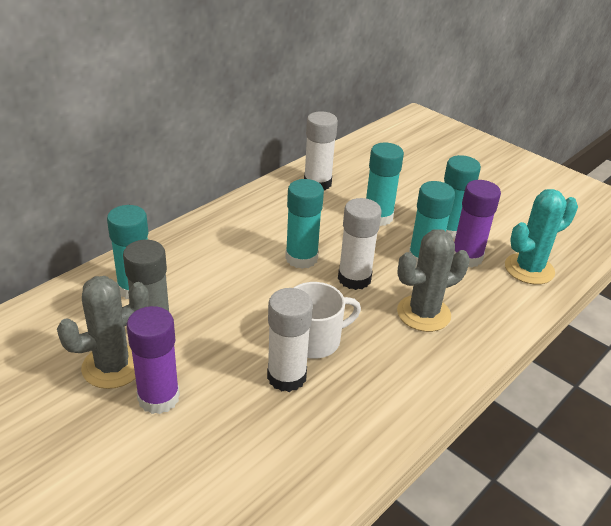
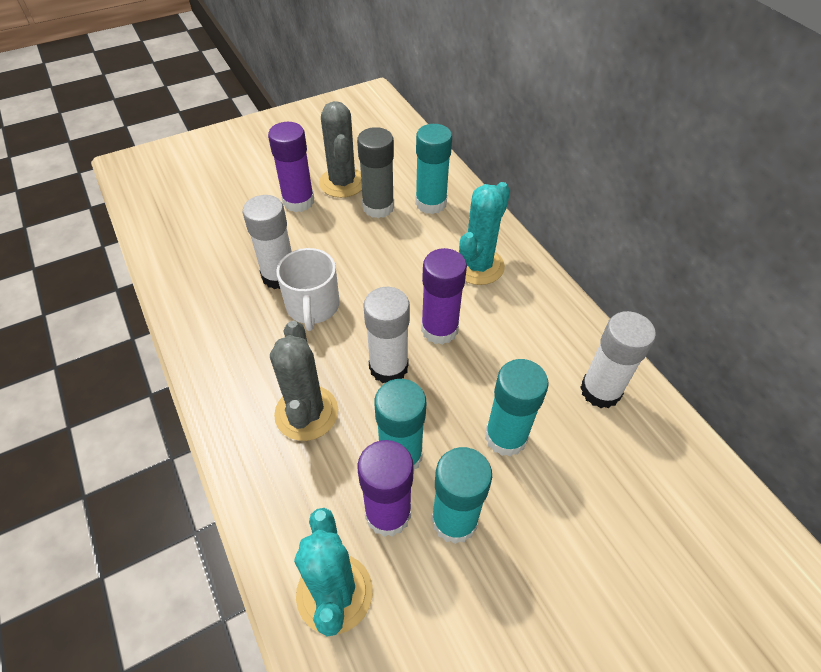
camera: 110 degrees right, 15 degrees up
(218, 247) = (478, 266): none -> turquoise cactus
(301, 258) = (439, 329): turquoise glue stick -> purple glue stick

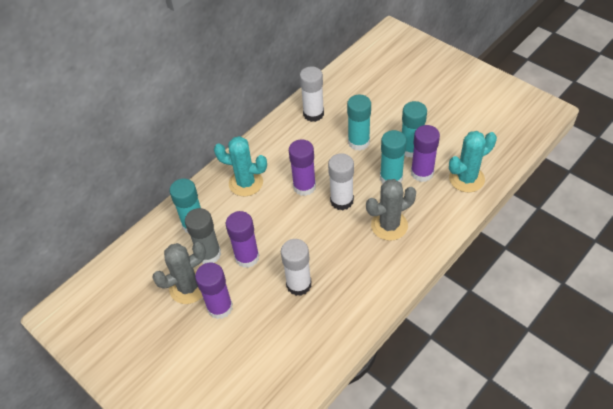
camera: 105 degrees left, 0 degrees up
(312, 306) = (315, 254): white mug -> none
(352, 239) = (247, 257): none -> purple glue stick

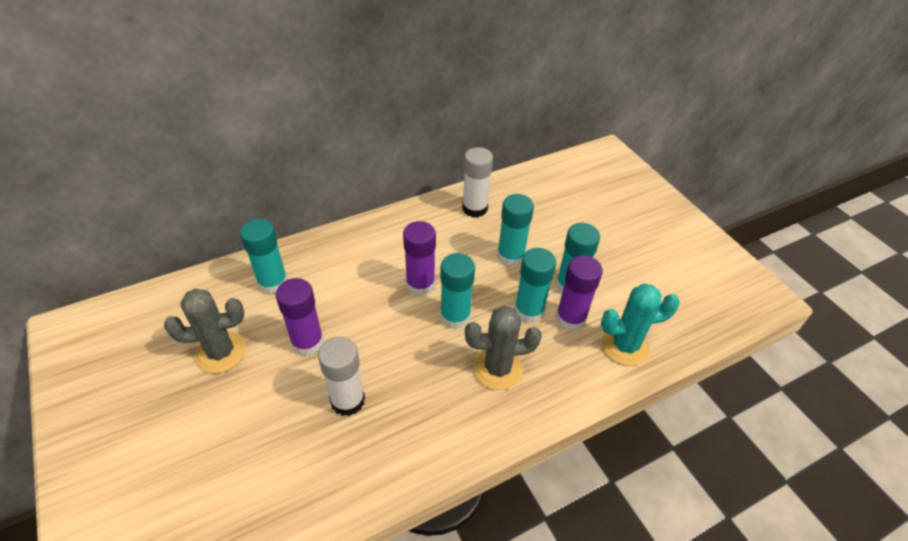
camera: 15 degrees right, 5 degrees down
(209, 254) = (268, 322): grey glue stick -> none
(220, 307) = (240, 391): purple glue stick -> none
(246, 183) = (357, 257): turquoise cactus -> none
(341, 201) = (455, 316): white glue stick -> turquoise glue stick

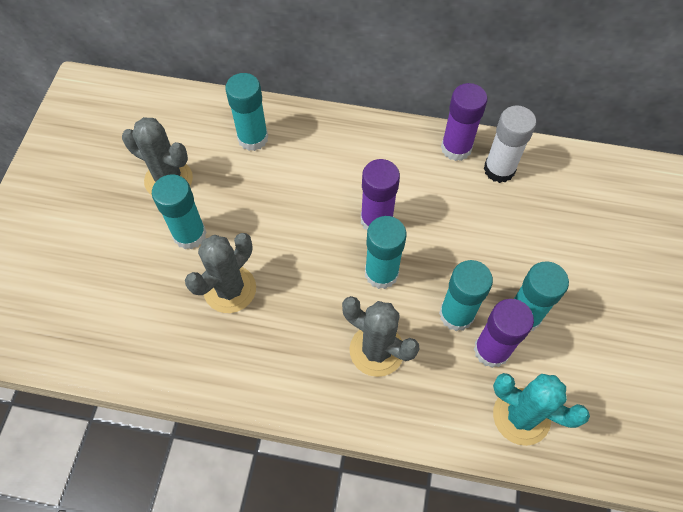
camera: 40 degrees right, 15 degrees up
(307, 342) = (238, 214): purple glue stick -> purple glue stick (456, 148)
(347, 400) = (230, 289): white glue stick -> grey cactus
(510, 256) = (490, 245): turquoise glue stick -> turquoise glue stick (190, 234)

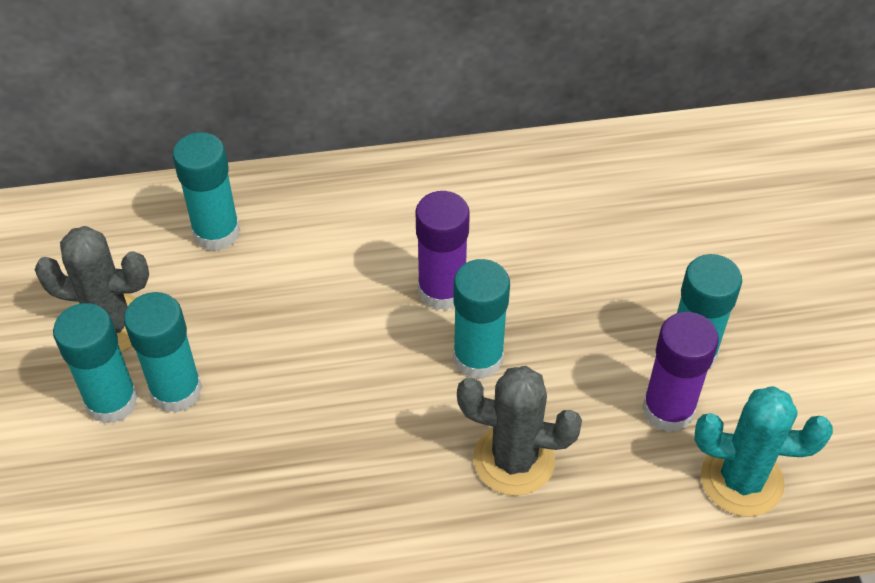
camera: 20 degrees left, 10 degrees down
(230, 289) = (268, 446): grey cactus -> none
(456, 148) = (512, 166): purple glue stick -> none
(456, 314) = (603, 379): turquoise glue stick -> turquoise glue stick (111, 401)
(499, 169) = (582, 177): white glue stick -> none

